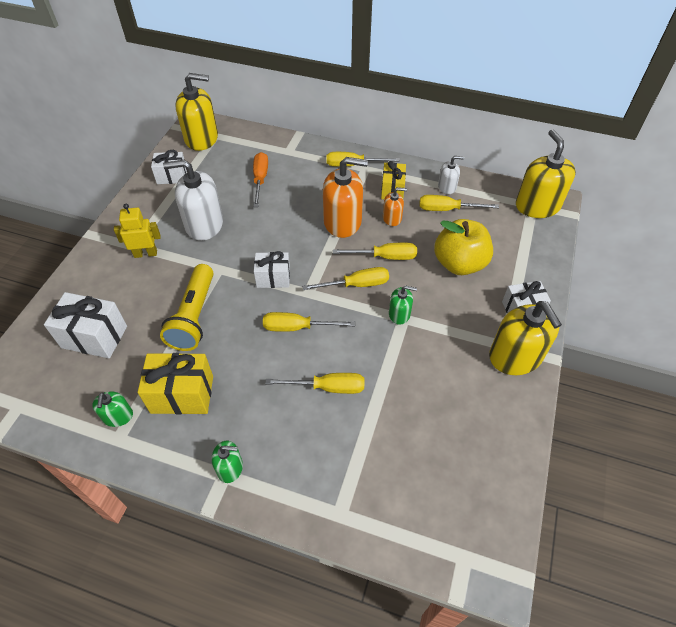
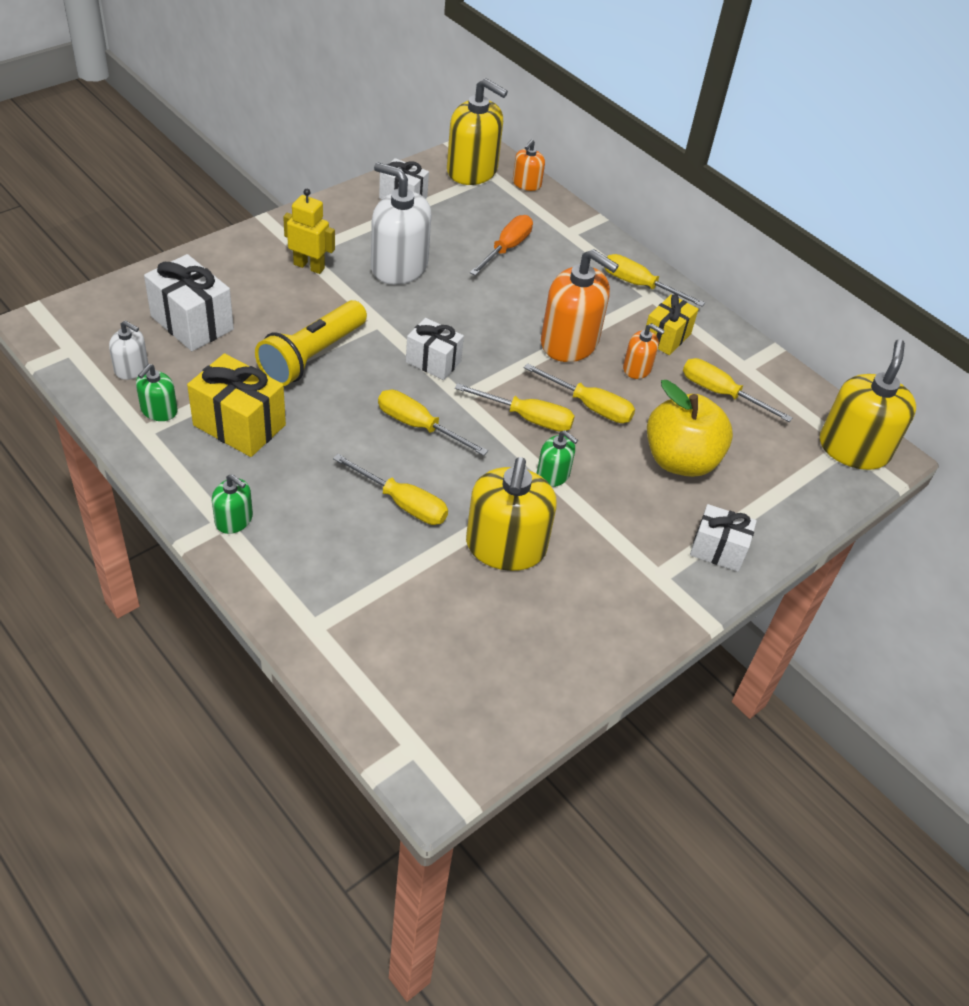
camera: 25 degrees right, 5 degrees down
(240, 132) = (526, 184): none -> orange soap dispenser
(447, 187) = (744, 368): white soap dispenser -> white soap dispenser (131, 368)
(515, 356) = (660, 594): yellow soap dispenser -> yellow soap dispenser (505, 547)

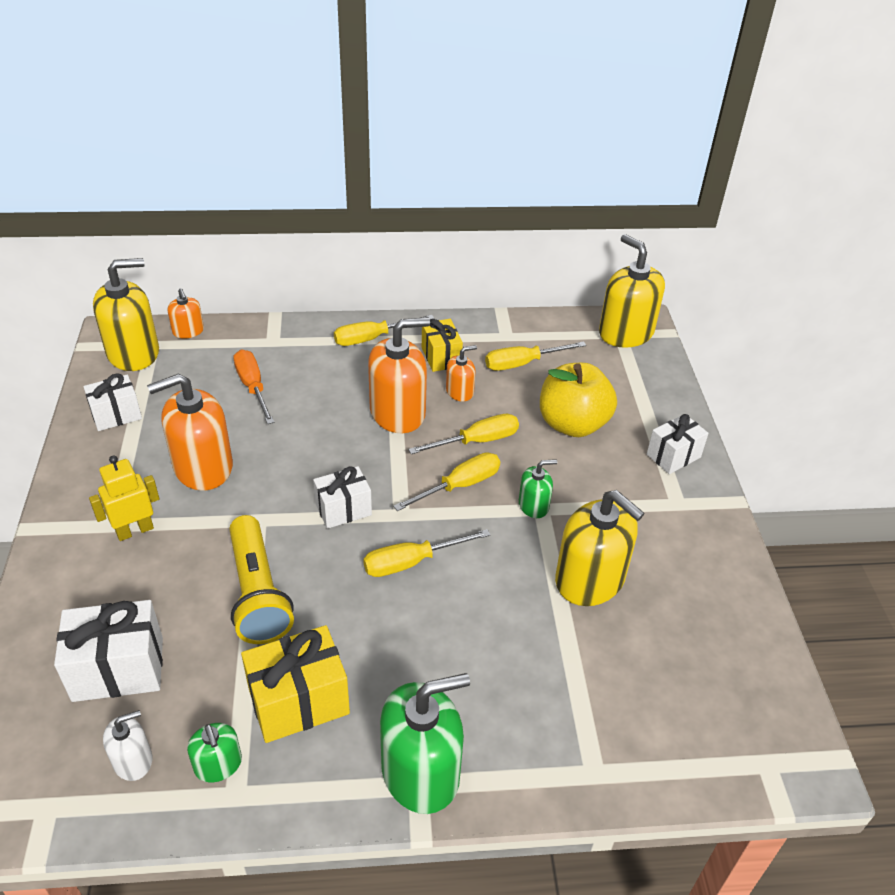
camera: 50 degrees left, 5 degrees down
(234, 520) = (420, 771): green soap dispenser -> green soap dispenser, size x1.98
(399, 266) = (203, 467): white soap dispenser -> orange soap dispenser
(402, 503) = (493, 624): yellow screwdriver -> none

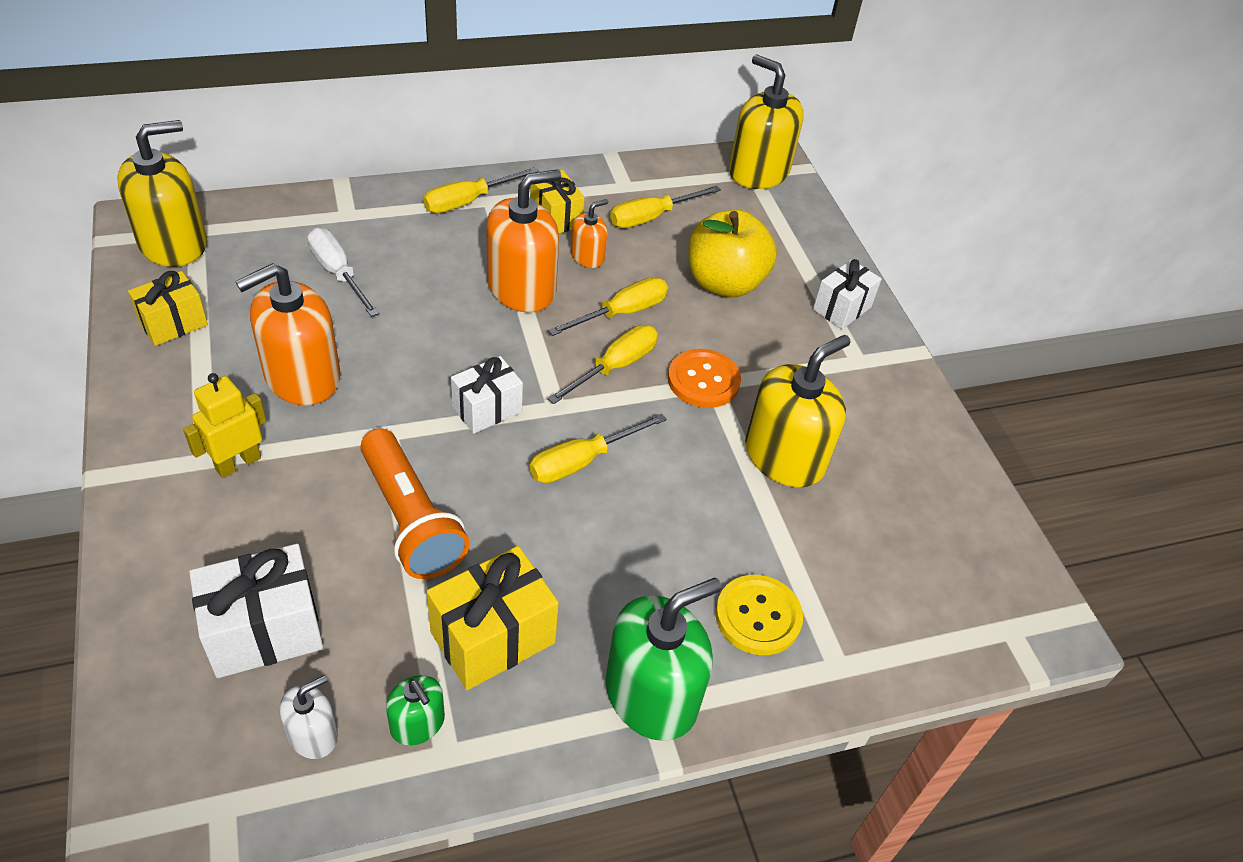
camera: 15 degrees left, 5 degrees up
(116, 415) = (173, 323): white gift -> yellow gift
(188, 331) = (237, 210): orange soap dispenser -> none
(253, 387) = (338, 273): orange screwdriver -> white screwdriver
(257, 593) = (410, 519): yellow flashlight -> orange flashlight
(532, 717) = (758, 616): none -> yellow button
(533, 505) = (703, 380): green soap dispenser -> orange button
(590, 579) = (784, 456): yellow soap dispenser -> yellow soap dispenser turned 75 degrees counterclockwise

